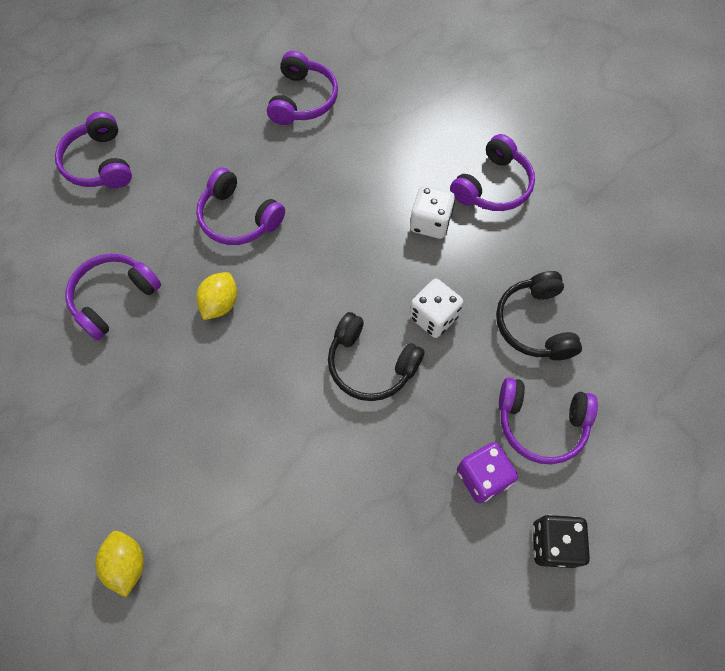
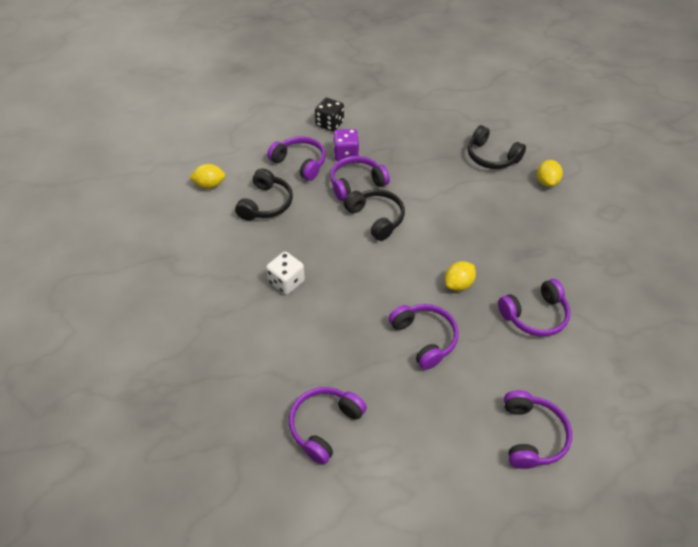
camera: 155 degrees left, 15 degrees down
(236, 589) = (491, 157): none -> black headphones
(433, 317) = (323, 228): white dice -> none
(493, 186) = (224, 289): purple headphones -> purple headphones (356, 183)
(634, 322) = (210, 185): none -> yellow lemon

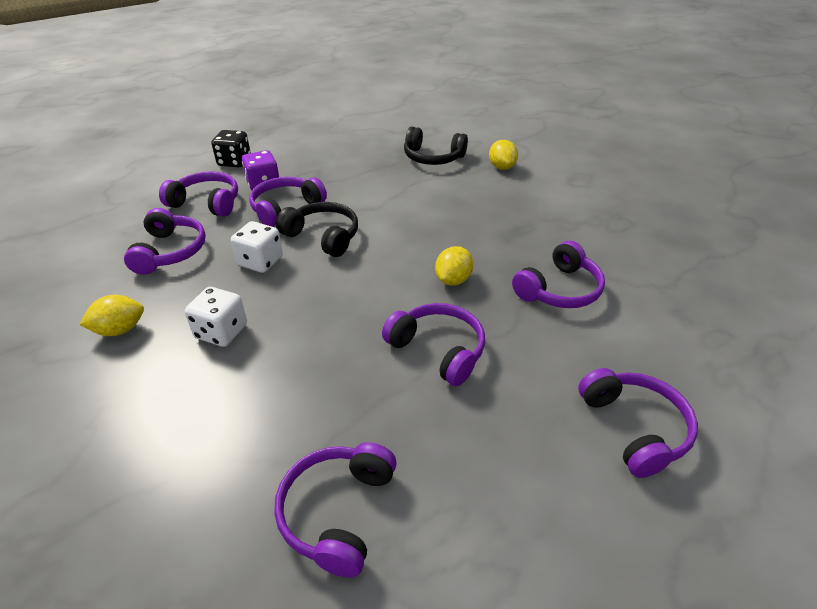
camera: 20 degrees left, 10 degrees down
(210, 185) = (83, 248): yellow lemon -> yellow lemon (120, 330)
(266, 203) = (170, 251): black headphones -> purple headphones
(325, 229) = (260, 261): none -> white dice

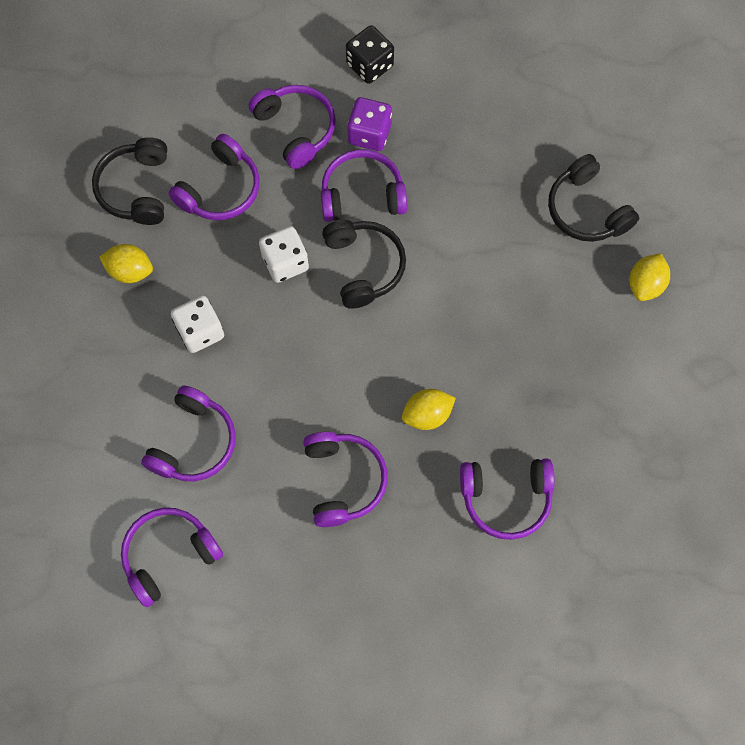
camera: 40 degrees right, 30 degrees up
(90, 283) = (136, 188): none -> black headphones
(634, 428) = (411, 660): purple headphones -> purple headphones (193, 442)

